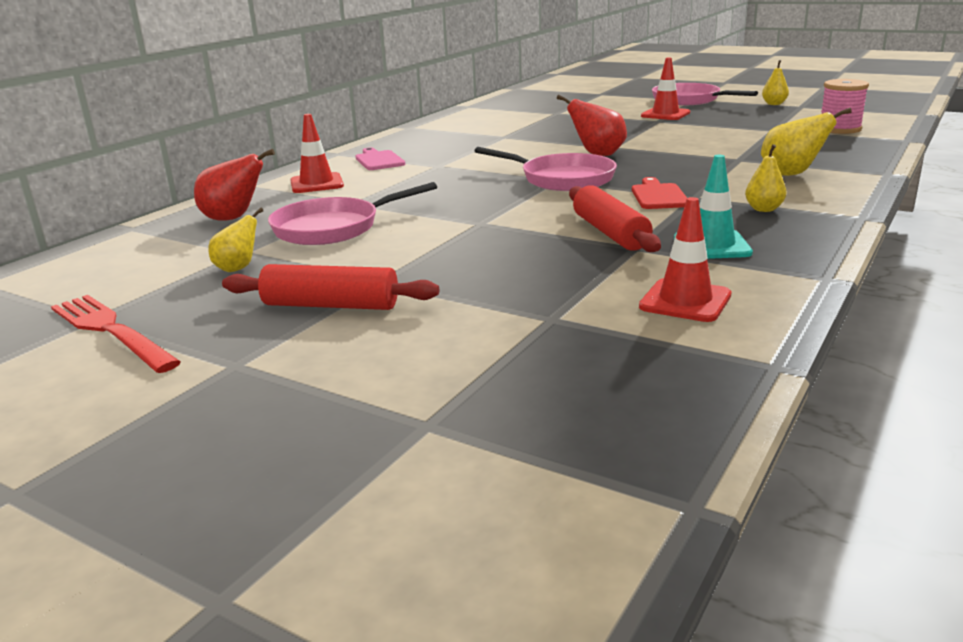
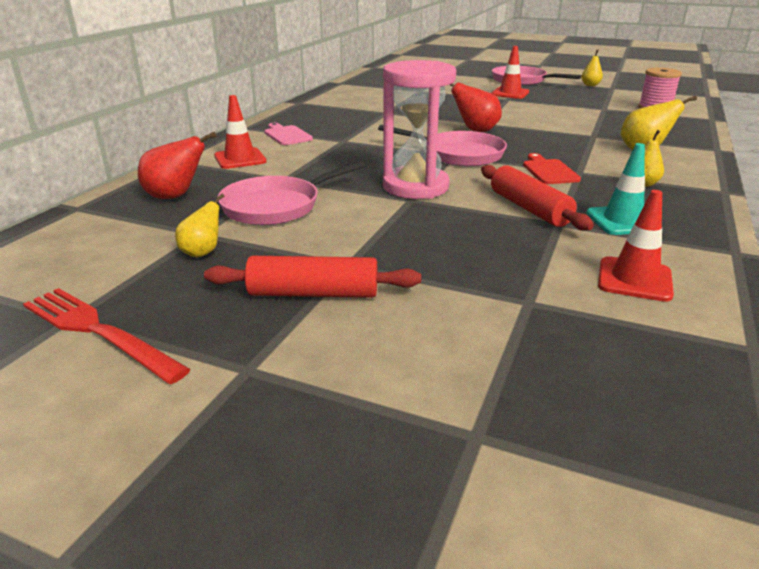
camera: 10 degrees left, 5 degrees up
(493, 211) = (415, 187): none -> pink hourglass

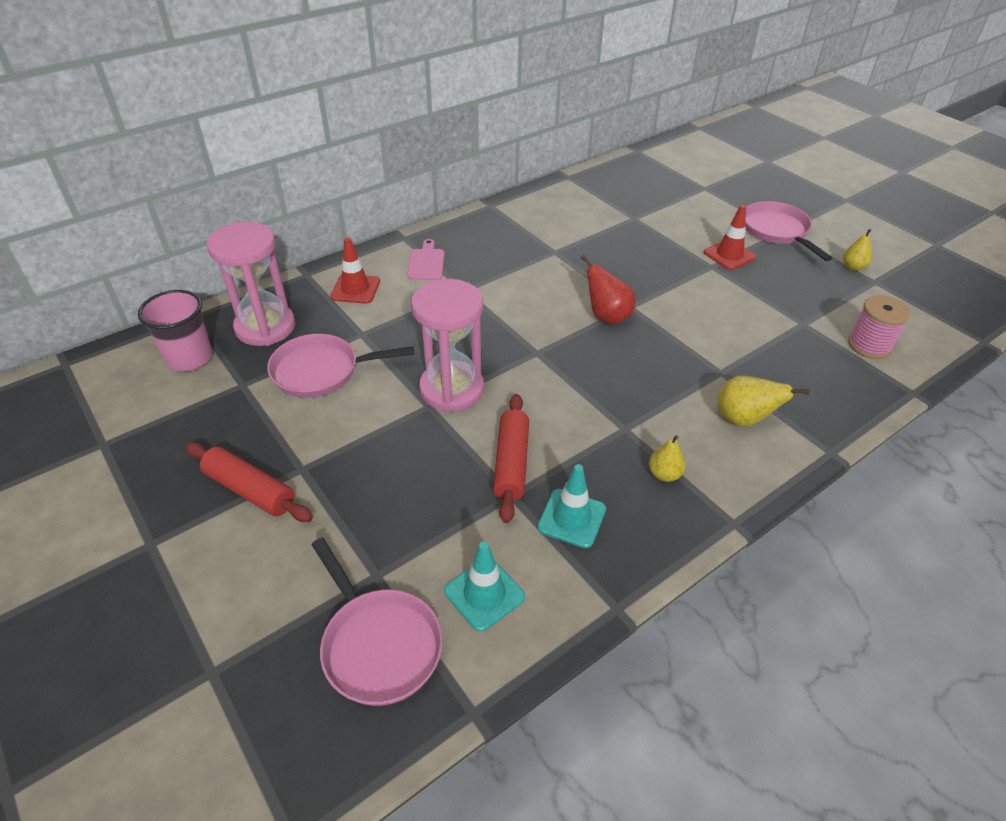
camera: 30 degrees right, 15 degrees up
(99, 332) = (106, 465): red fork -> none
(109, 233) = (189, 358): none -> pink cup
(175, 196) = (265, 327): red pear -> pink hourglass
(202, 252) = (225, 409): yellow pear -> none
(458, 154) = (544, 353): pink pan -> pink pan (378, 645)
(549, 171) = (597, 415): red cutting board -> none
(634, 279) = (484, 594): red traffic cone -> turquoise traffic cone

